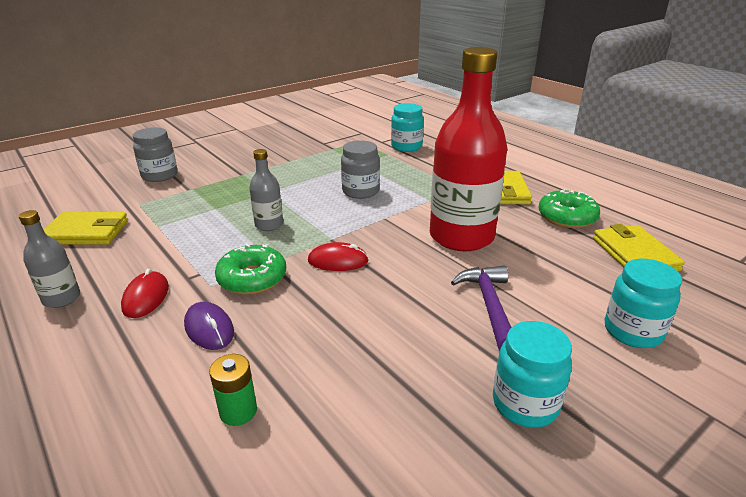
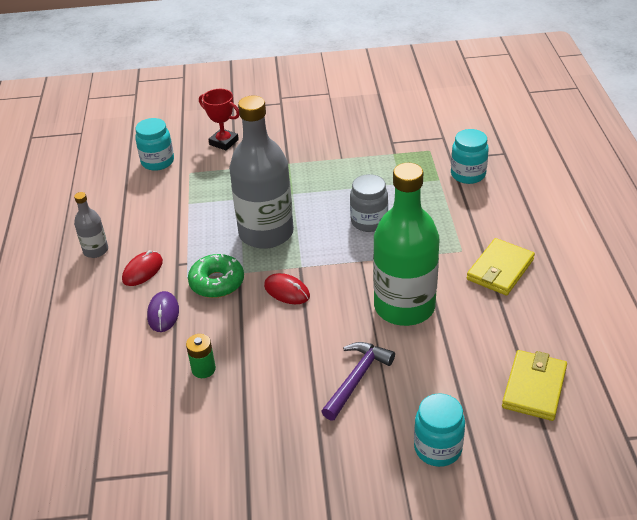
camera: 35 degrees right, 10 degrees up
(86, 232) = (139, 191): yellow wallet -> none
(160, 175) = (224, 142): grey jar -> red trophy
(238, 411) = (141, 379): green battery -> green battery (203, 369)
(269, 225) = (266, 233): grey bottle -> grey bottle, size x2.19
(461, 236) = (404, 306): red bottle -> green bottle
(525, 404) = (302, 457): turquoise jar -> turquoise jar (157, 162)
(567, 217) = (523, 324): green donut -> none

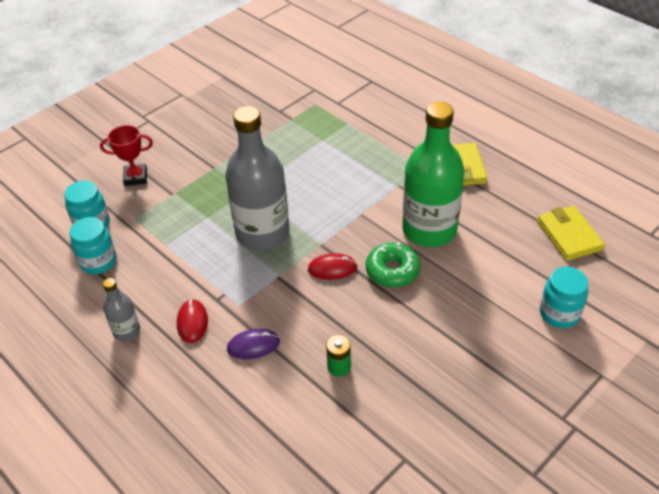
camera: 40 degrees left, 5 degrees up
(163, 313) = (253, 345): purple mouse -> purple mouse turned 60 degrees counterclockwise
(217, 282) = (269, 294): green donut -> green donut (392, 271)
(356, 378) = (456, 301): purple hammer -> none
(369, 221) = (332, 181): grey jar -> none
(468, 174) = (364, 109): turquoise jar -> turquoise jar (98, 261)

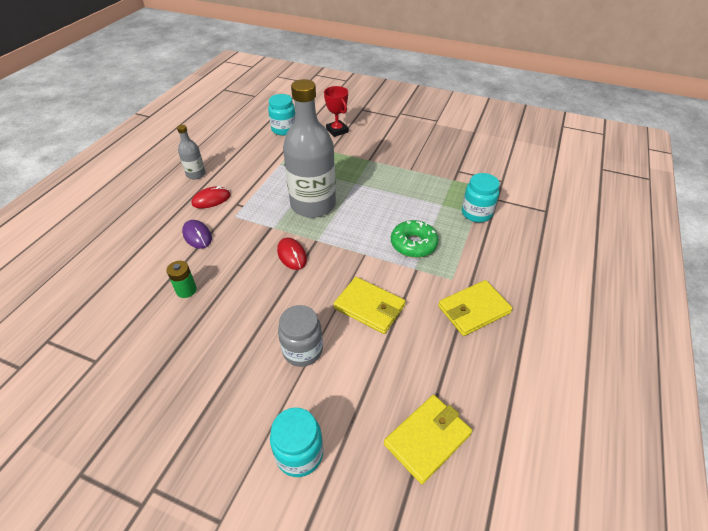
camera: 65 degrees right, 0 degrees up
(98, 261) = (252, 143): turquoise jar -> turquoise jar (476, 213)
(392, 271) = (305, 294): green donut -> green donut (413, 244)
(429, 230) = (369, 307): green bottle -> yellow wallet
(459, 288) = (302, 350): none -> grey jar

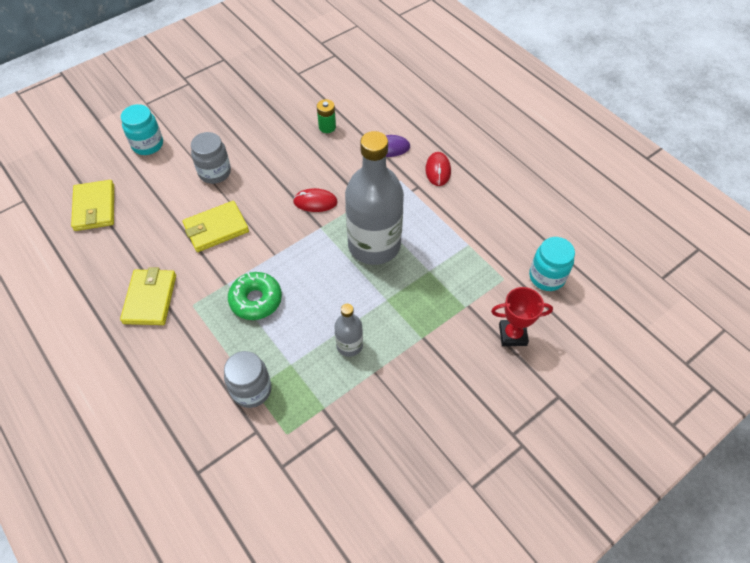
camera: 120 degrees right, 10 degrees up
(196, 174) = (491, 169): grey bottle -> grey bottle (349, 345)
(476, 213) = (251, 390): turquoise jar -> grey jar

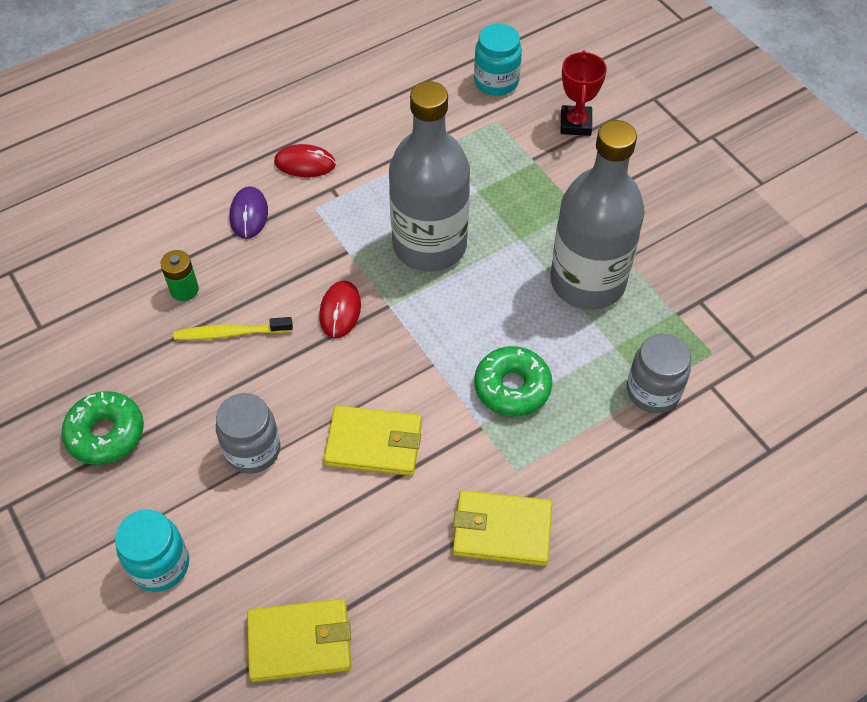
camera: 85 degrees left, 0 degrees up
(216, 228) = (374, 443): yellow wallet -> yellow wallet turned 60 degrees counterclockwise
(228, 111) = (106, 434): none -> green donut
(296, 152) = (230, 333): none -> yellow toothbrush
(349, 345) = (587, 282): grey bottle -> grey bottle, size x2.19

